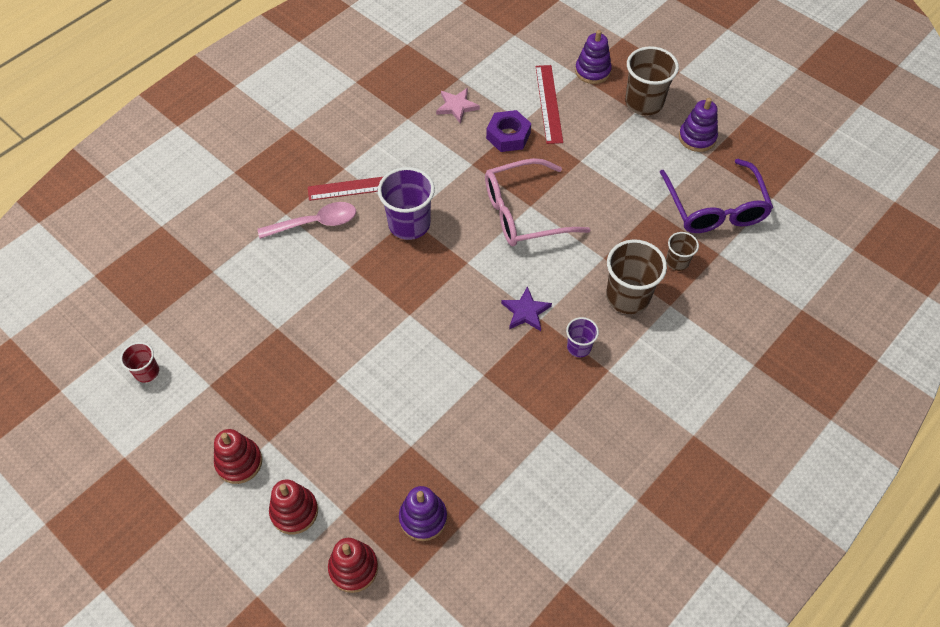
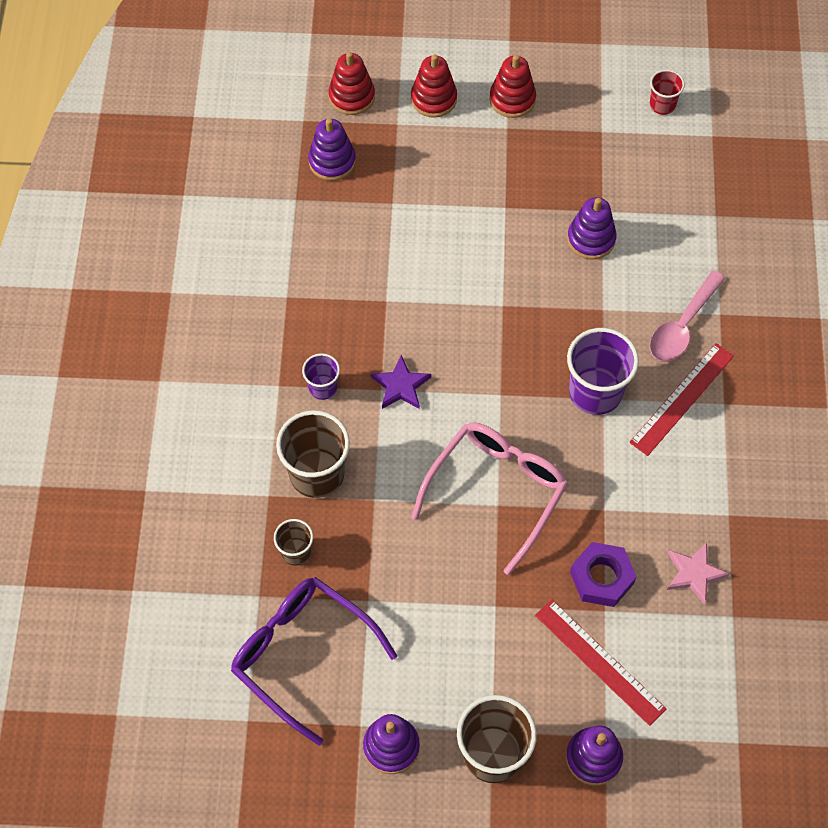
camera: 140 degrees right, 5 degrees up
(306, 315) = (591, 239): none -> purple stacking toy

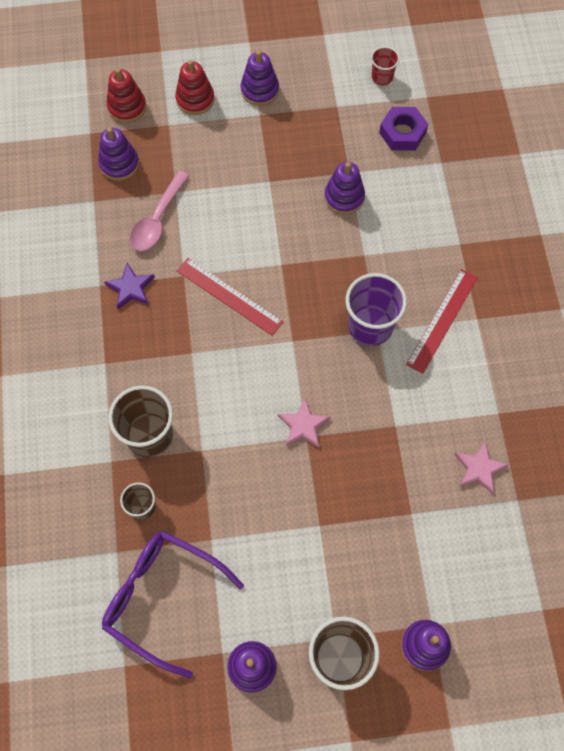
camera: 10 degrees left, 5 degrees up
(323, 387) = (142, 359): purple cup -> none
(400, 386) = (208, 347): purple star -> purple star (131, 288)
(496, 491) = (303, 425): pink glasses -> pink star
(512, 99) = (259, 90): red stacking toy -> purple stacking toy
(599, 661) = (415, 559): red ruler -> red ruler (229, 296)
(601, 578) = (403, 485): purple nut -> purple nut (402, 133)
(682, 326) = (431, 258): pink spoon -> pink spoon (158, 219)

